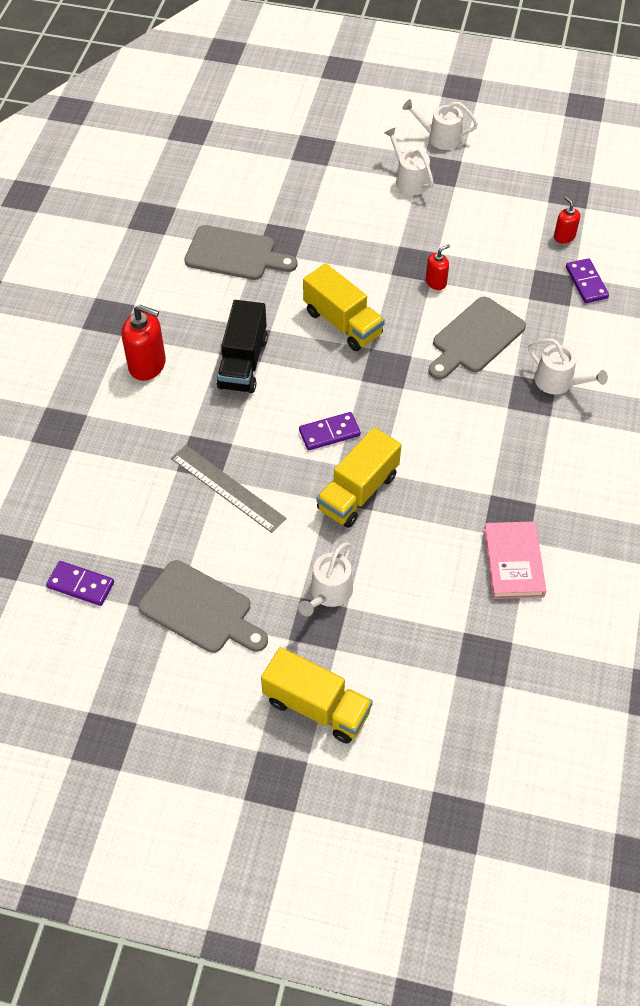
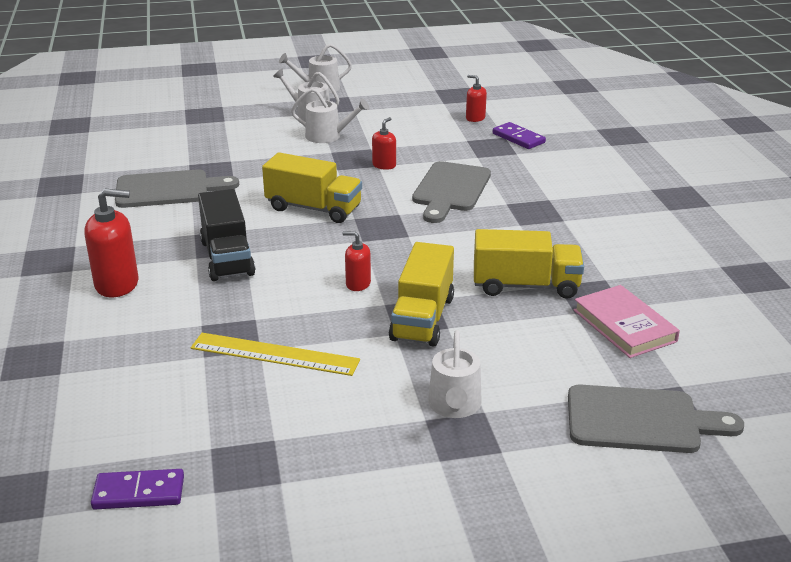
camera: 25 degrees left, 25 degrees down
(200, 610) = (312, 468): grey cutting board -> grey cutting board (640, 420)
(227, 488) = (274, 354): grey ruler -> yellow ruler
(316, 706) = (521, 511): yellow truck -> yellow truck (525, 286)
(329, 433) = (358, 284): purple domino -> red soap dispenser
(558, 382) = (550, 198): white watering can -> white watering can (327, 136)

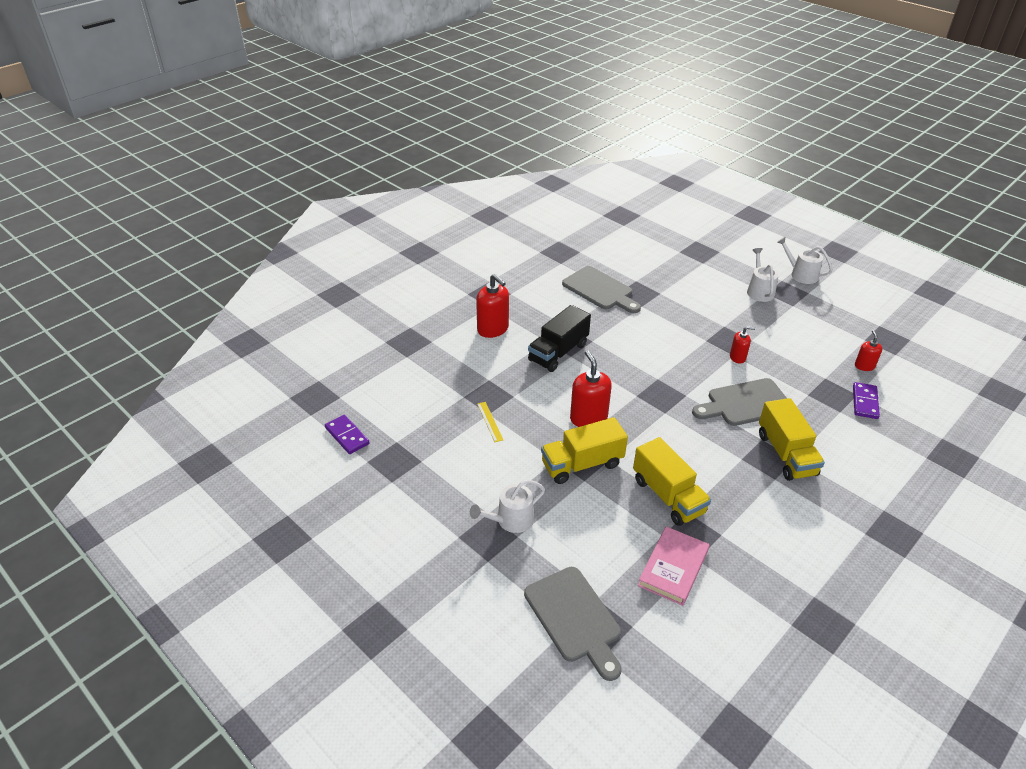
camera: 55 degrees right, 10 degrees up
(274, 354) = (490, 421): yellow ruler -> yellow ruler, size x0.52
(313, 208) = (648, 356): yellow truck -> yellow truck (786, 454)
(327, 136) = (742, 313): white watering can -> none
(358, 284) = (588, 418): red soap dispenser -> red soap dispenser, size x1.78

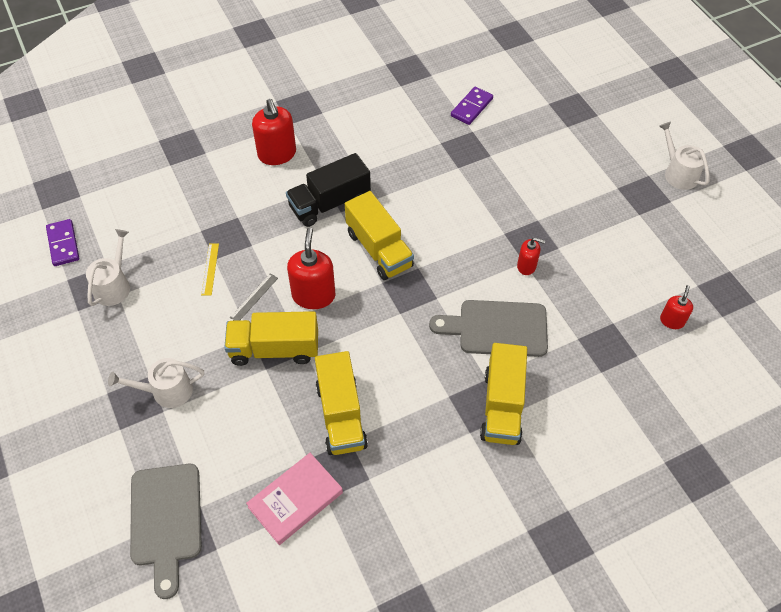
camera: 20 degrees right, 15 degrees up
(540, 432) = (254, 297): none -> grey ruler
(600, 290) = (423, 133): grey cutting board -> none
(619, 374) = (379, 249): none -> yellow truck
(759, 291) = (611, 183): white watering can -> white watering can (114, 286)
(864, 402) = (639, 368): purple domino -> purple domino (471, 107)

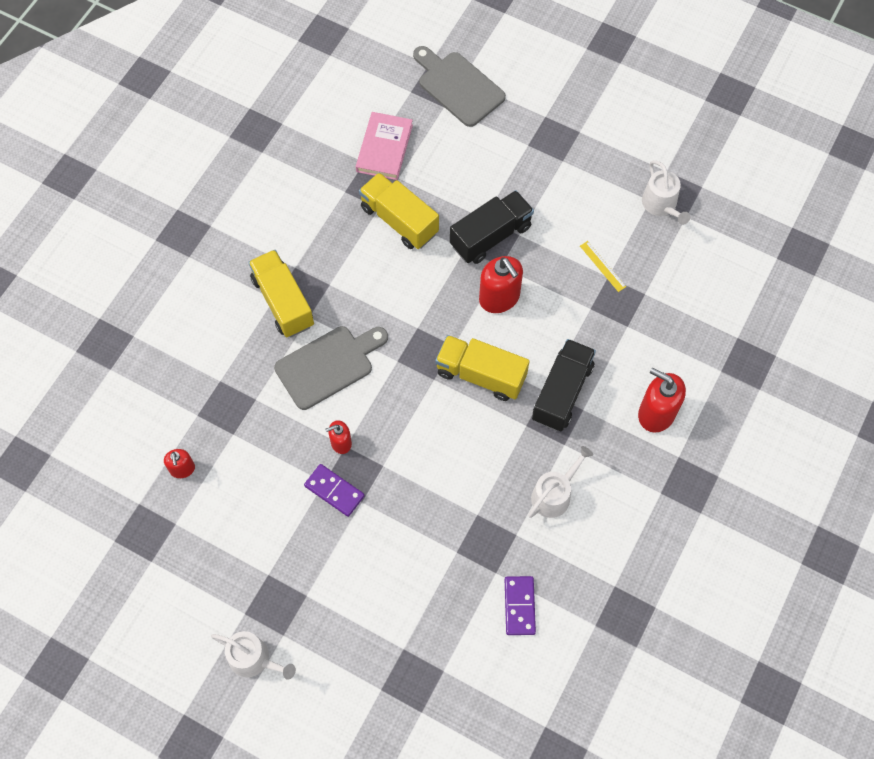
camera: 145 degrees right, 10 degrees up
(63, 244) = (738, 210): purple domino -> purple domino (334, 491)
(167, 391) = (539, 158): white watering can -> white watering can (554, 494)
(254, 297) = (544, 265): grey ruler -> none
(274, 349) = (491, 236): yellow truck -> black truck

